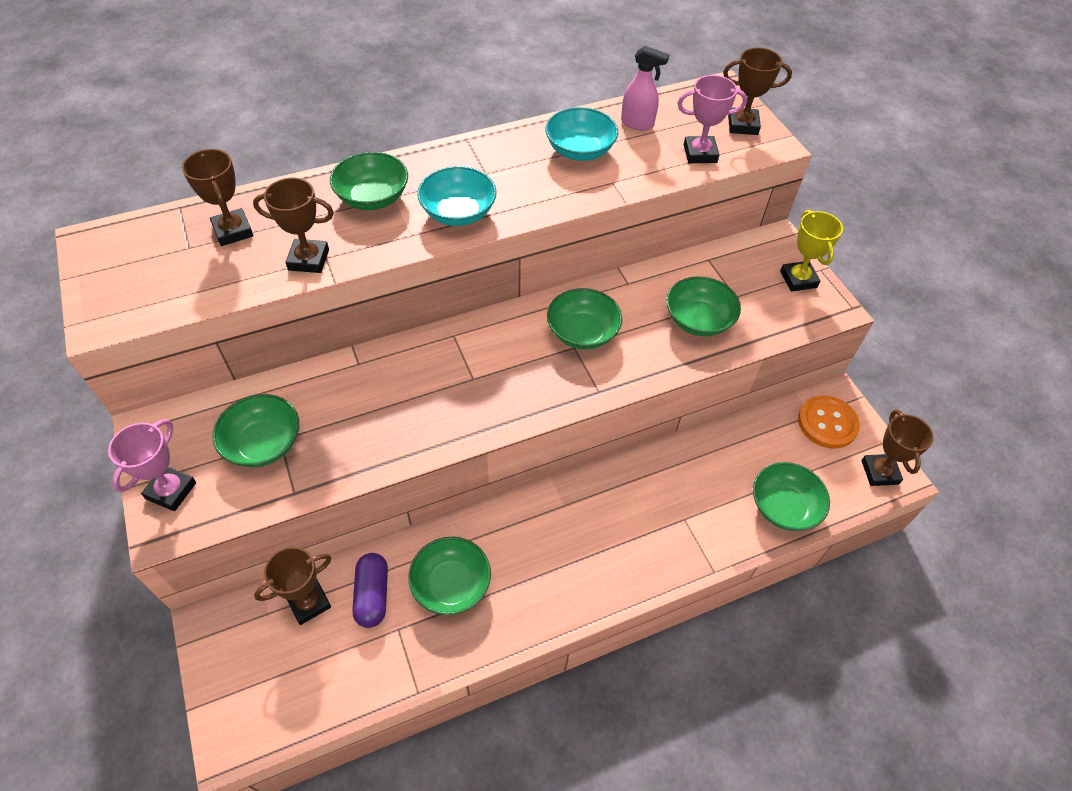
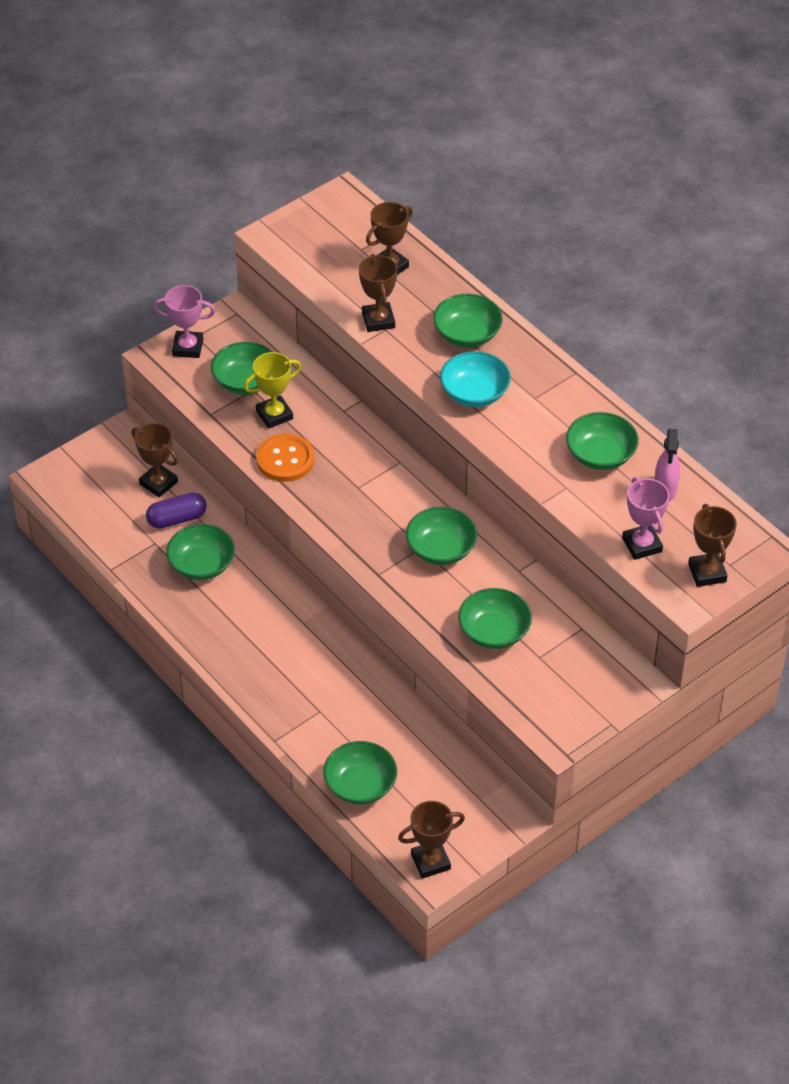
camera: 75 degrees right, 5 degrees down
(580, 150) = (600, 455): turquoise bowl -> green bowl
(798, 279) = (587, 706): yellow trophy -> yellow trophy (274, 415)
(827, 423) = (474, 813): orange button -> orange button (285, 459)

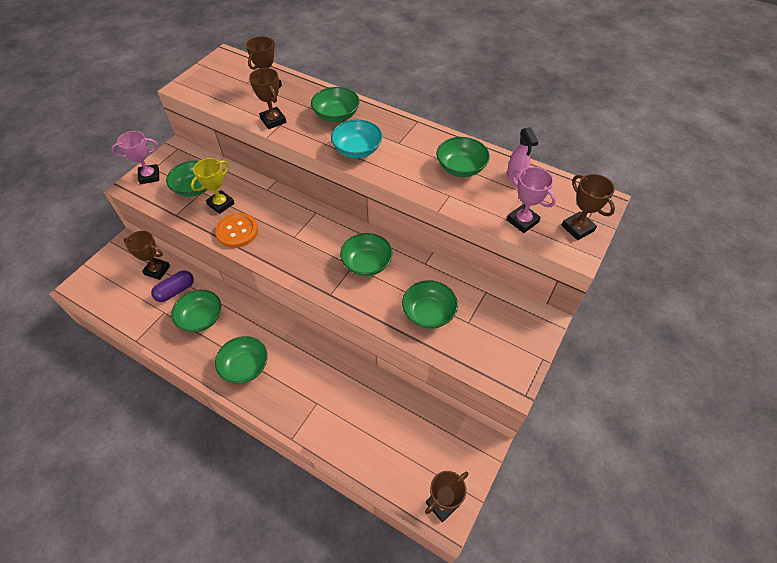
camera: 20 degrees left, 5 degrees up
(360, 785) = (366, 455): green bowl -> green bowl (245, 366)

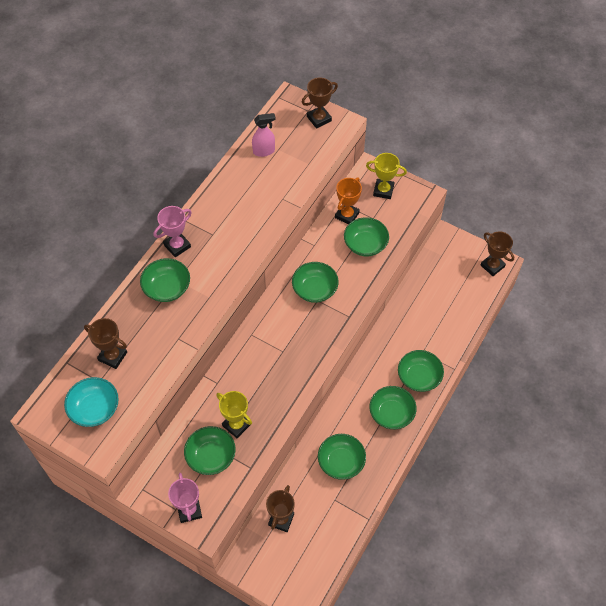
camera: 90 degrees left, 5 degrees up
(175, 291) = (308, 494): purple capsule -> none
(237, 231) = (275, 403): orange button -> none
(273, 120) = (171, 345): brown trophy -> none
(357, 150) = (221, 268): turquoise bowl -> turquoise bowl (94, 408)
(461, 168) = (249, 188): green bowl -> green bowl (419, 377)
(469, 295) = (347, 215): none -> orange trophy
(512, 335) = (383, 190): none -> yellow trophy
(522, 221) = (312, 152): pink trophy -> pink trophy (177, 246)

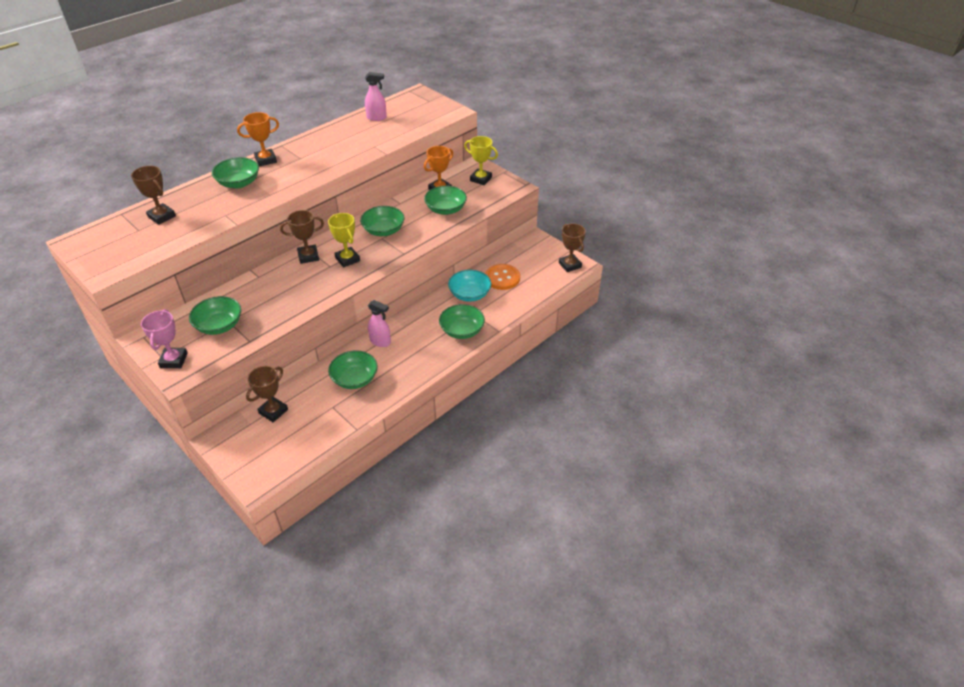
camera: 15 degrees right, 15 degrees down
(94, 408) = (120, 246): turquoise bowl -> turquoise bowl (469, 294)
(177, 246) = (266, 160): pink trophy -> orange trophy
(236, 425) = (256, 308): yellow trophy -> yellow trophy (347, 259)
(319, 119) = (435, 106): brown trophy -> brown trophy (308, 256)
(346, 410) = (380, 342): none -> pink spray bottle
(391, 413) = (422, 352): green bowl -> none
(432, 299) = (502, 278): none -> orange button

